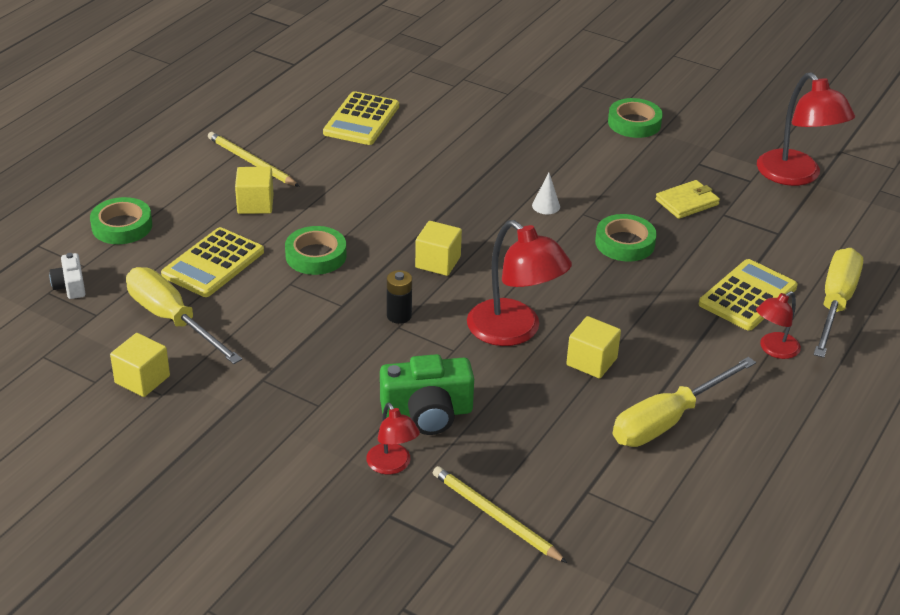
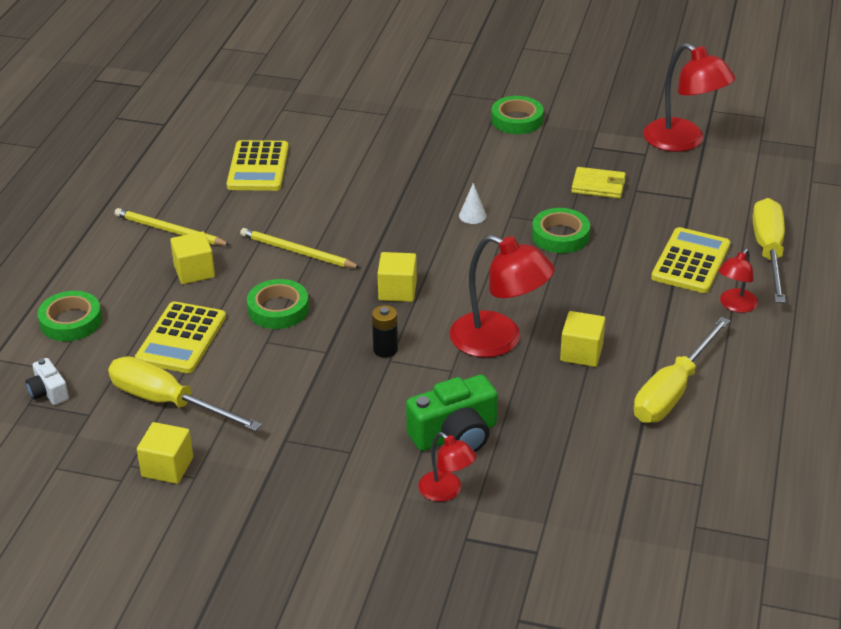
camera: 15 degrees left, 0 degrees up
(495, 516) = (561, 515): yellow pencil -> yellow pencil (297, 252)
(687, 202) = (598, 185): yellow wallet -> yellow wallet turned 60 degrees clockwise

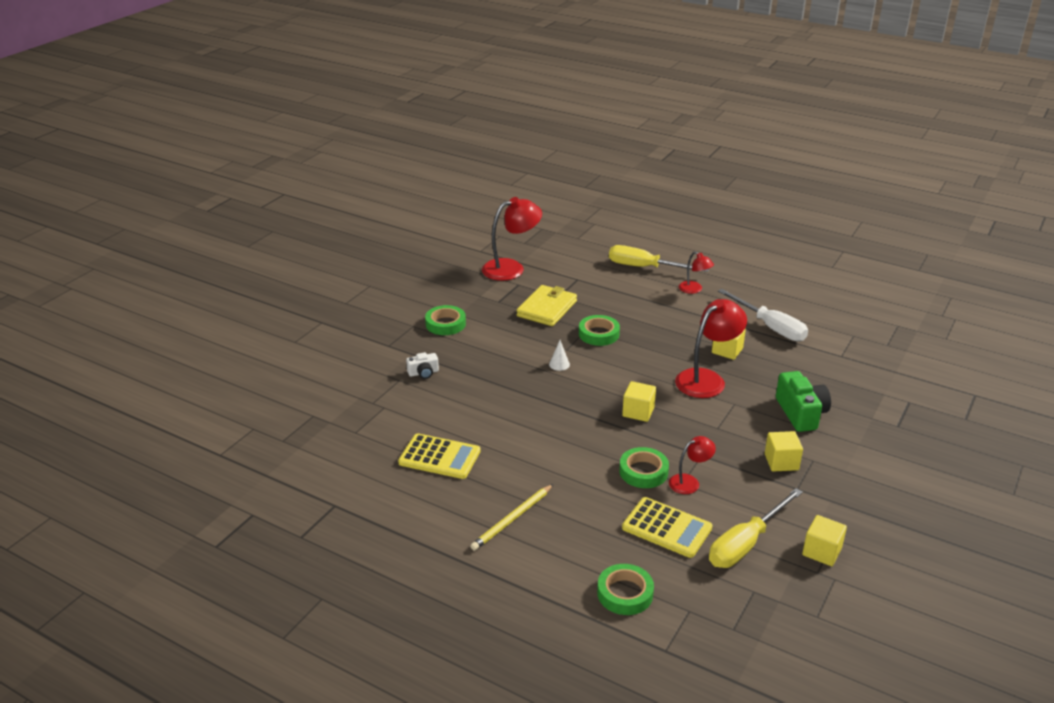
camera: 75 degrees left, 5 degrees down
(48, 392) = (720, 615): white camera -> white camera (423, 373)
(194, 271) = (577, 511): yellow cube -> yellow cube (781, 462)
(297, 252) = (571, 452): yellow pencil -> none
(385, 349) = (705, 428): black battery -> none
(446, 491) = (855, 426): red lamp -> red lamp (689, 482)
(598, 185) = (547, 308): yellow wallet -> yellow wallet, size x1.55
(673, 391) = (770, 327): yellow screwdriver -> white screwdriver
(691, 261) = (645, 294): yellow calculator -> none

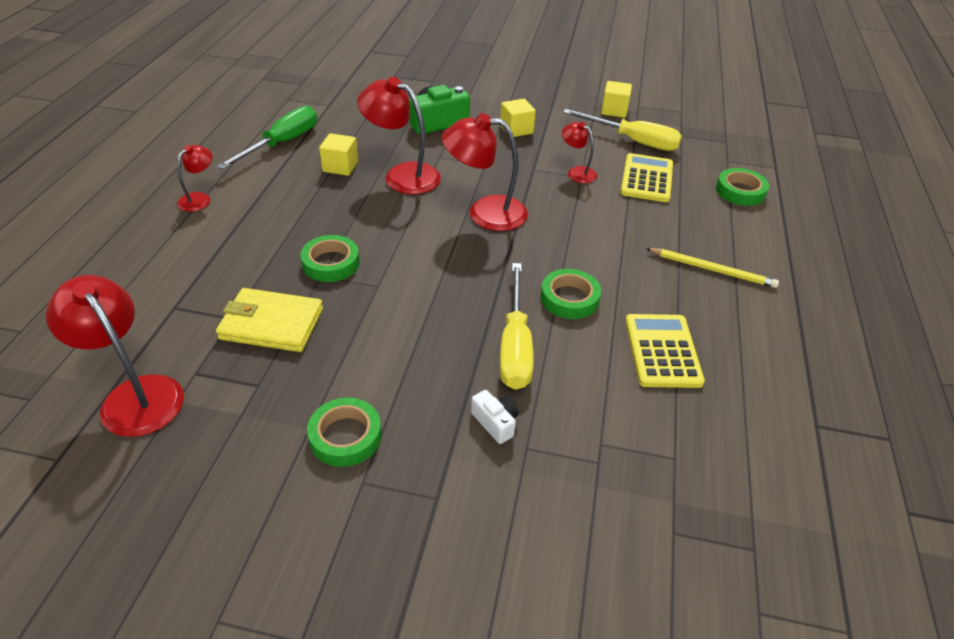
camera: 110 degrees left, 10 degrees up
(559, 364) = (416, 286): white cone -> none
(638, 412) = (485, 213): yellow cube -> red lamp
(643, 472) = (580, 199): green tape -> green tape (569, 298)
(645, 267) = (135, 245): yellow screwdriver -> yellow screwdriver (515, 346)
(770, 327) = (282, 143): white screwdriver -> green screwdriver

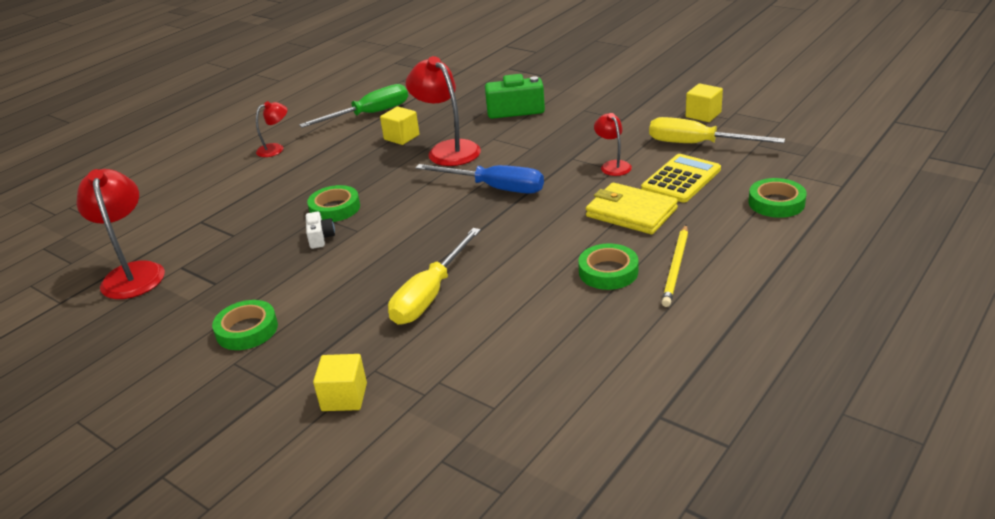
camera: 30 degrees right, 10 degrees down
(271, 324) = (257, 244): yellow wallet -> yellow wallet (631, 212)
(485, 213) = (495, 188): red lamp -> blue screwdriver
(495, 423) = (365, 346): white camera -> white camera (320, 238)
(516, 129) = (585, 123): yellow cube -> yellow cube (344, 397)
(569, 298) = (511, 267): green tape -> green tape (608, 272)
(633, 141) = (698, 144): yellow screwdriver -> yellow screwdriver turned 150 degrees clockwise
(662, 351) = (560, 324): yellow calculator -> none
(712, 270) = (676, 267): yellow pencil -> yellow pencil turned 60 degrees clockwise

